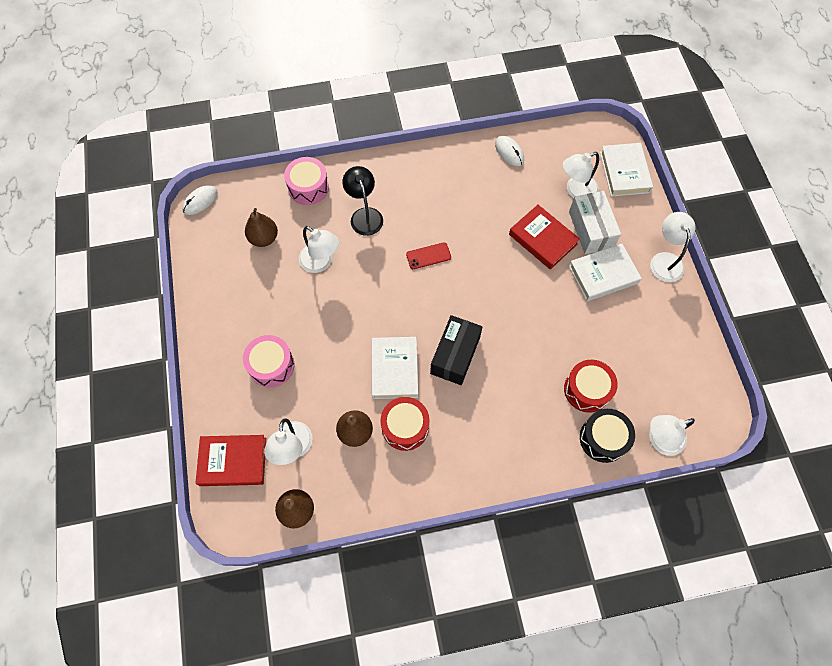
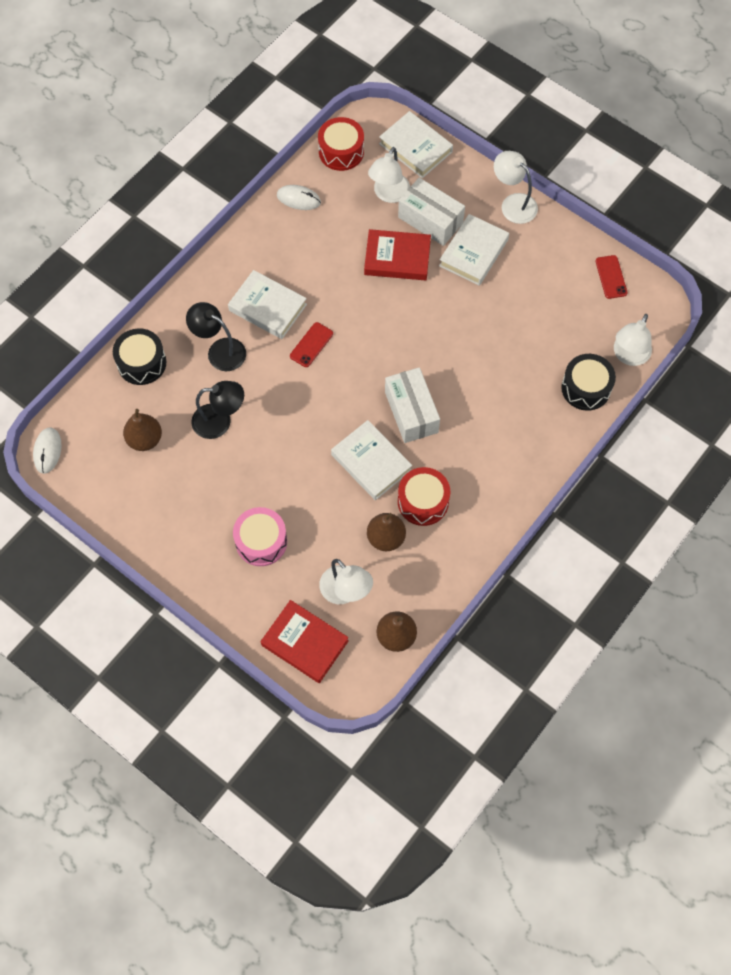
camera: 40 degrees left, 0 degrees up
(233, 461) = (305, 643): red book -> red book turned 75 degrees clockwise
(308, 187) = (141, 363): pink drum -> black drum
(321, 262) = (220, 421): white lamp -> black lamp
(422, 209) = (268, 307): none -> white book
(455, 355) = (411, 412): black box -> white box
(587, 390) = (541, 359): red drum -> red drum (341, 151)
(697, 369) = (611, 277): none -> red phone

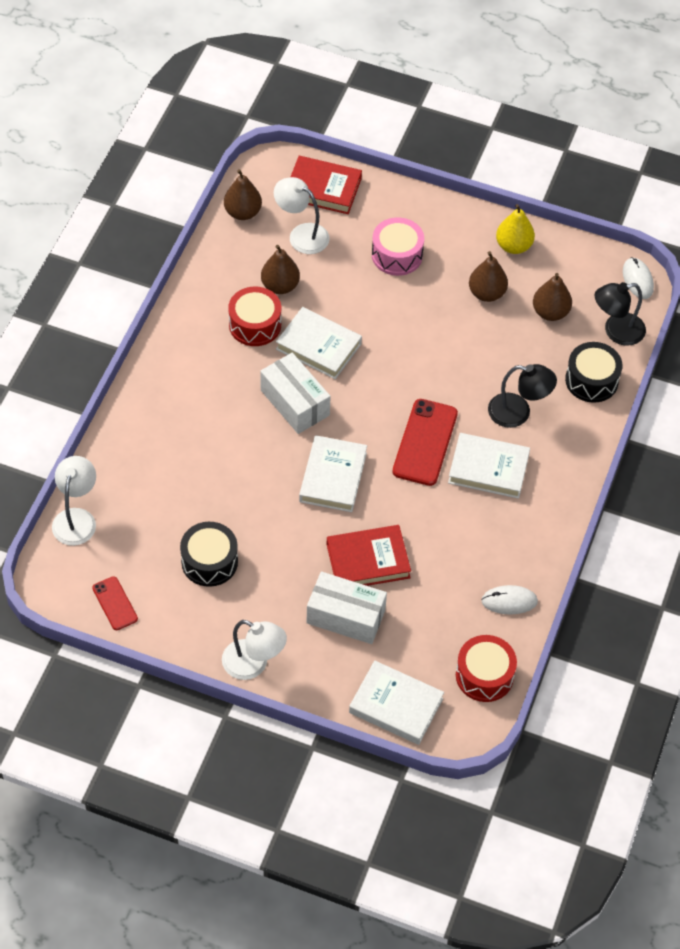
camera: 160 degrees right, 10 degrees down
(145, 520) = (513, 246): none -> yellow pear
(194, 475) = (486, 293): none -> brown pear
(220, 421) = (485, 346): black lamp -> black lamp (616, 331)
(311, 345) = (425, 442): red phone -> red phone, size x1.77
(388, 194) = (406, 635): white lamp -> none
(473, 253) = (282, 590): white book -> white book (333, 477)
(586, 388) = (116, 472): black drum -> black drum (209, 561)

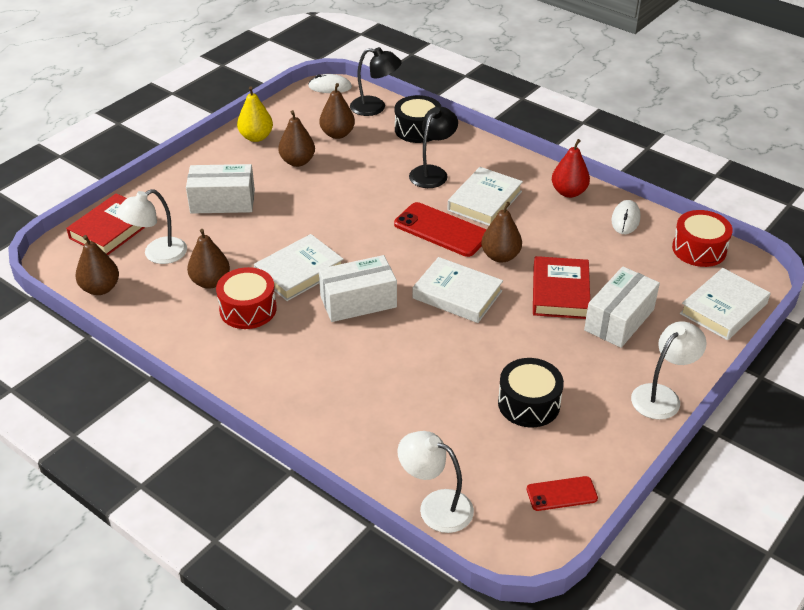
camera: 70 degrees left, 15 degrees down
(397, 255) = (222, 201): pink drum -> white box
(403, 501) = (500, 256): none -> brown pear
(535, 542) = (569, 192): none -> red pear
(616, 331) = (375, 107): black lamp -> black lamp turned 75 degrees counterclockwise

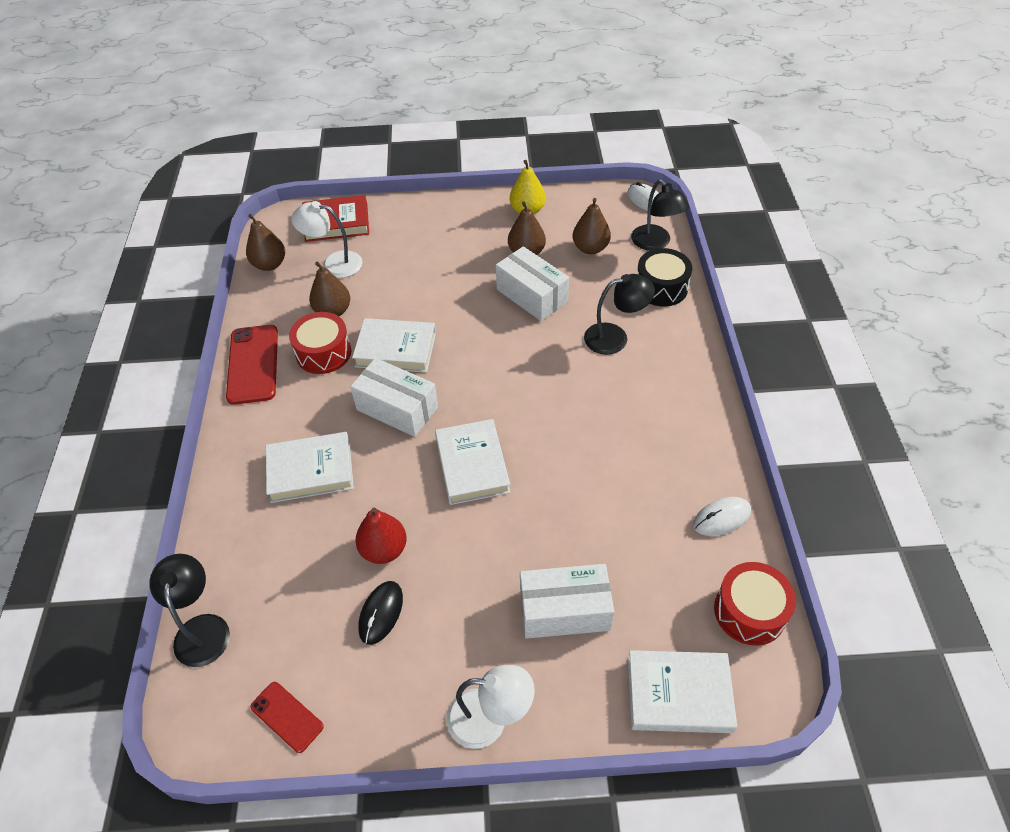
camera: 50 degrees right, 10 degrees up
(222, 201) = (430, 250): white box -> white box (532, 295)
(435, 506) = (202, 628): white lamp -> black lamp
(441, 230) = (545, 396): red phone -> red phone (253, 364)
(485, 201) = (619, 397): white book -> white book (311, 471)
(500, 256) = (556, 460): brown pear -> none
(529, 403) = (381, 613): black drum -> black mouse
(560, 292) = (554, 537): red book -> none
(569, 192) = (707, 447): red pear -> red pear (384, 549)

